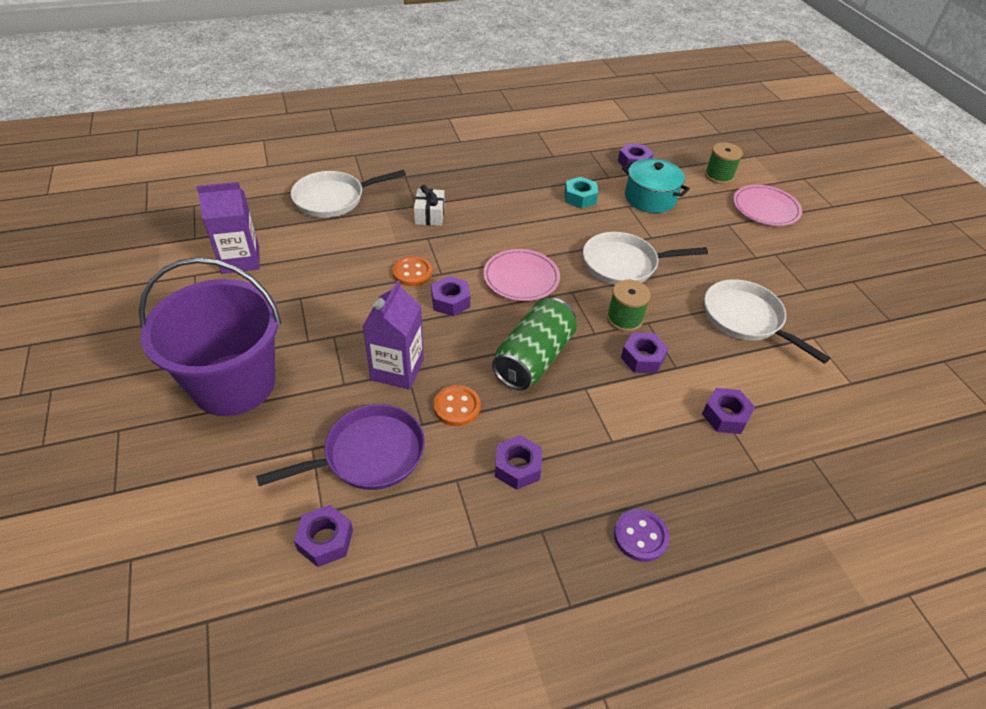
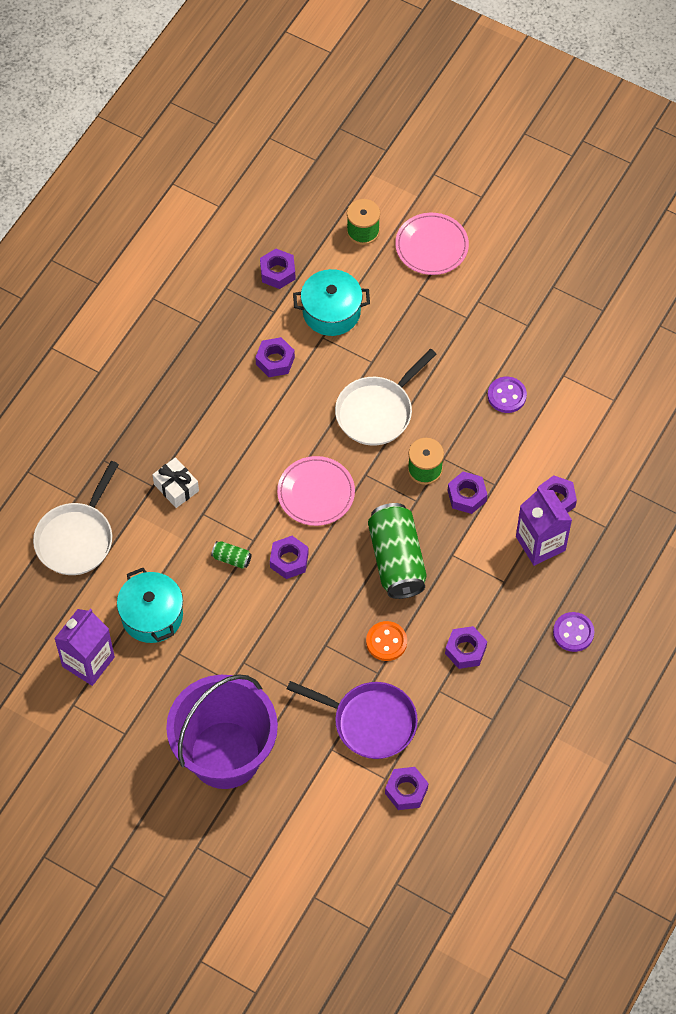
camera: 40 degrees left, 15 degrees up
(316, 265) = (152, 615): none -> turquoise pot
(368, 455) = (370, 722): purple pan -> purple pan turned 90 degrees clockwise
(397, 370) = (318, 649): purple carton -> purple carton (540, 543)
(412, 273) = (231, 558): orange button -> green can
(580, 198) = (275, 361): turquoise nut -> purple nut
(746, 319) = (506, 396): white pan -> purple button

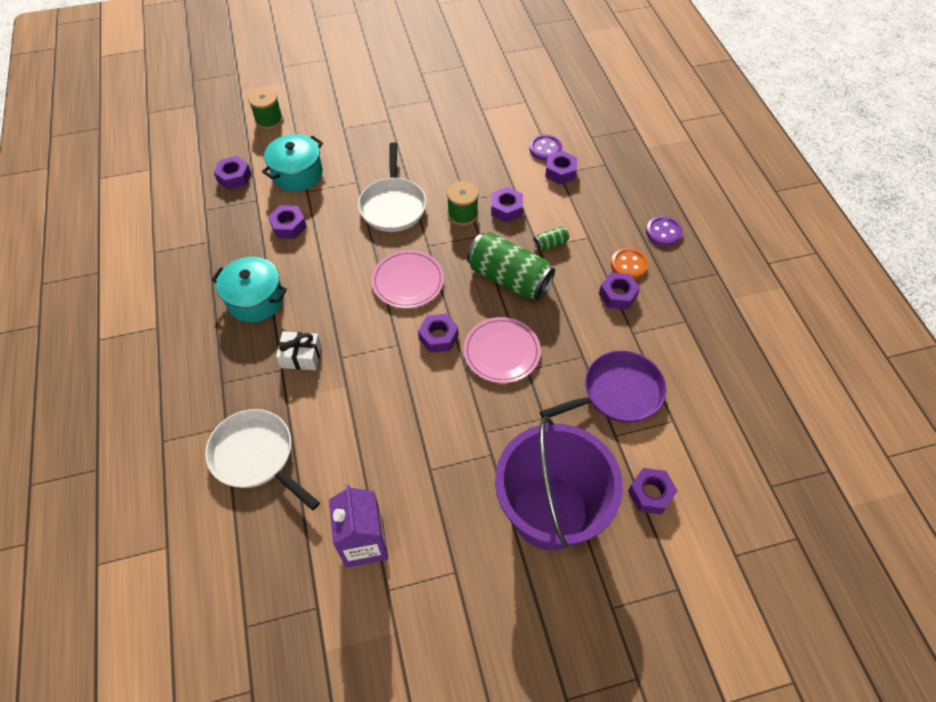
camera: 45 degrees left, 5 degrees down
(76, 538) = (256, 456): white pan -> white pan turned 150 degrees clockwise
(152, 615) = (379, 460): turquoise pot -> turquoise pot (255, 300)
(231, 558) = (396, 369): green can -> green can (550, 244)
(386, 642) = (564, 332): orange button -> orange button (628, 265)
(406, 791) = (696, 416): purple nut -> purple nut (650, 494)
(431, 246) = (323, 100): pink plate -> pink plate (501, 352)
(506, 396) = (463, 141): purple button -> purple button (545, 149)
(540, 543) = (581, 200): purple carton -> none

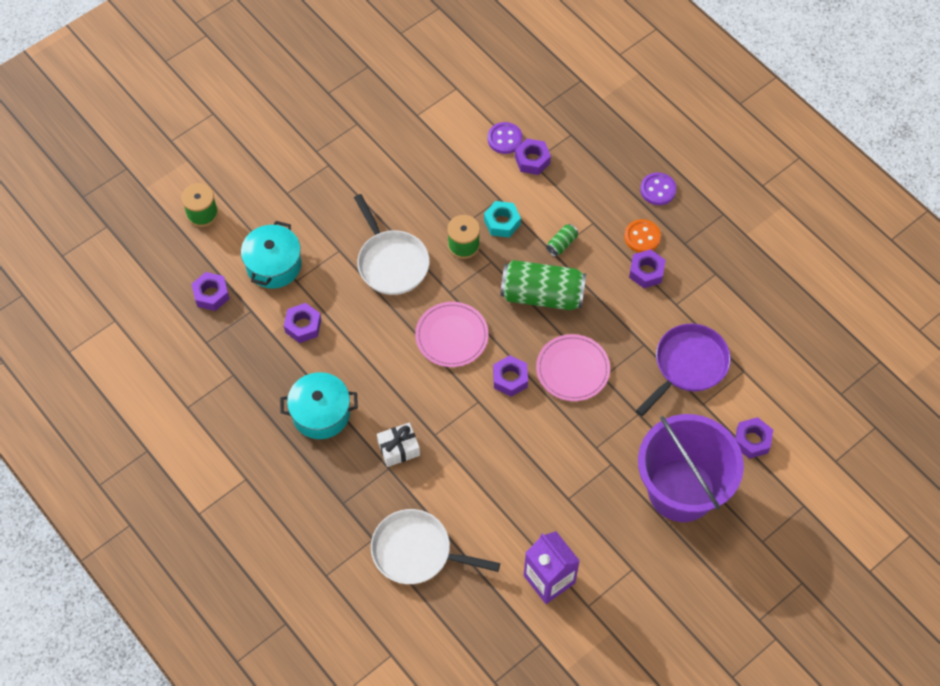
camera: 25 degrees left, 5 degrees up
(506, 209) = (502, 222): purple nut -> turquoise nut

